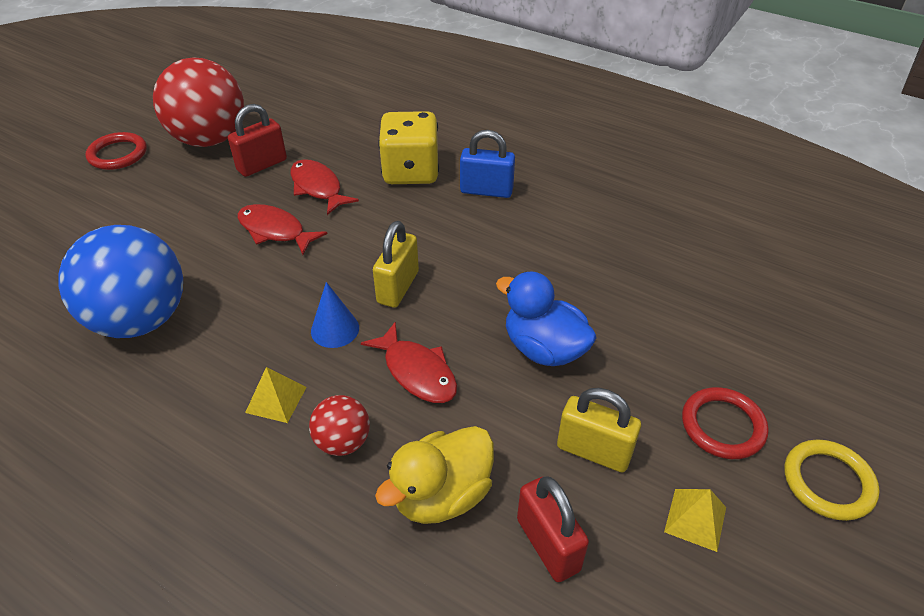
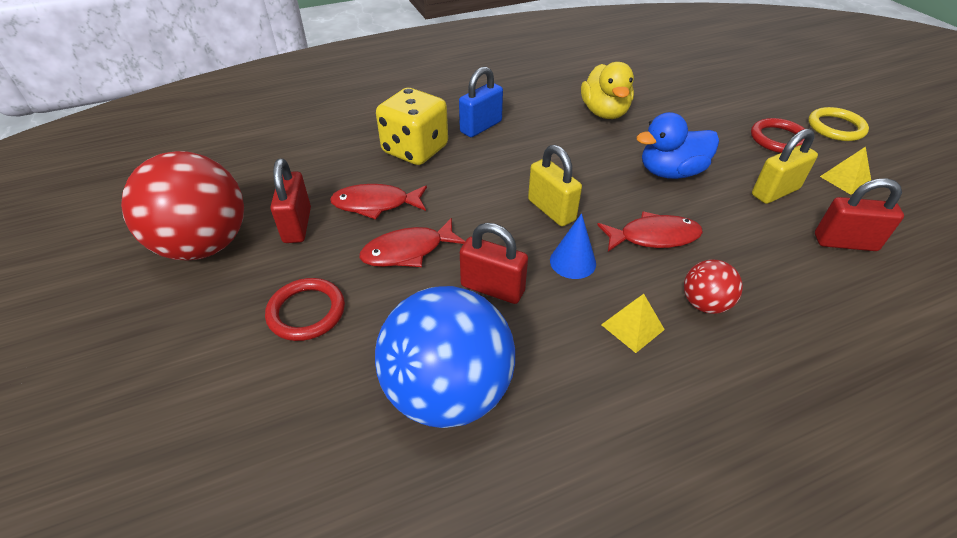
camera: 55 degrees left, 0 degrees up
(118, 154) = (127, 326): red ring -> red ring (306, 312)
(265, 295) = (492, 288): none -> red padlock
(441, 495) = (783, 272): yellow duck -> yellow duck (604, 112)

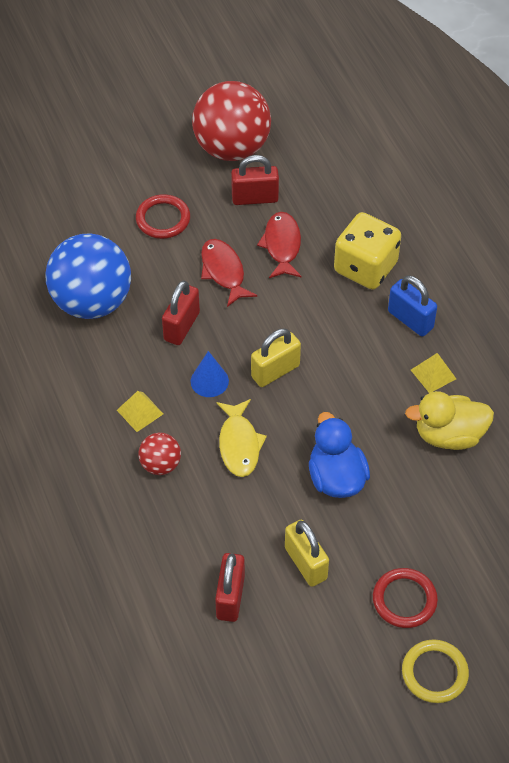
camera: 90 degrees right, 10 degrees up
(653, 237) = (239, 444): red fish -> yellow fish
(845, 180) = (328, 639): yellow pyramid -> yellow pyramid (433, 374)

